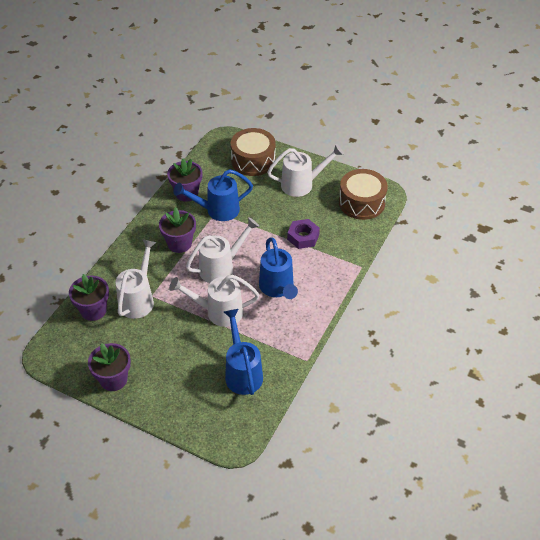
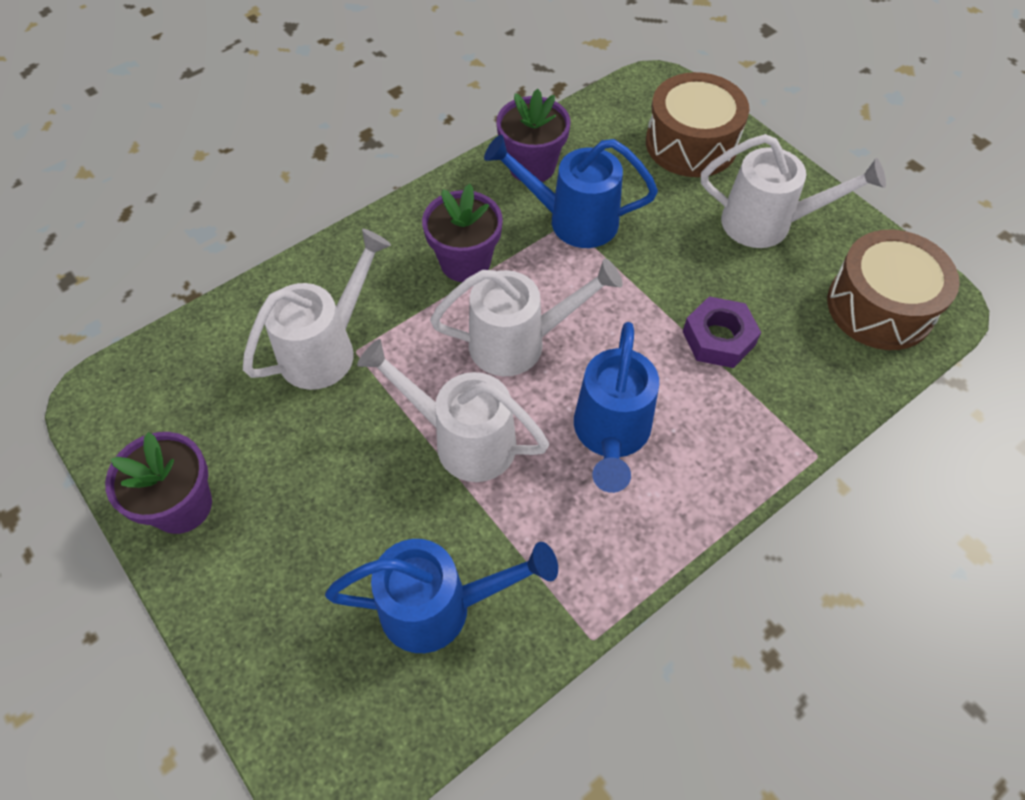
camera: 25 degrees right, 10 degrees up
(93, 310) = (233, 339): purple flower pot -> none
(242, 373) = (439, 607): blue watering can -> blue watering can turned 75 degrees clockwise

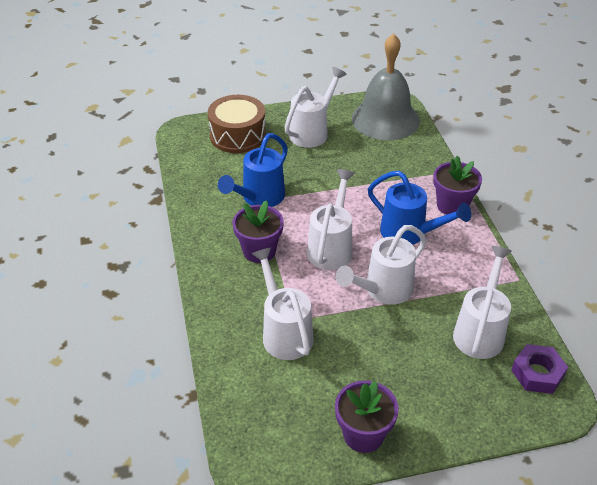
camera: 65 degrees left, 15 degrees down
(439, 607) = (480, 331): blue watering can -> white watering can
(532, 166) = (206, 200): purple flower pot -> purple flower pot (452, 206)
(718, 338) = (372, 175): purple nut -> purple nut (537, 373)
(880, 306) = (385, 119): brown drum -> grey bell

